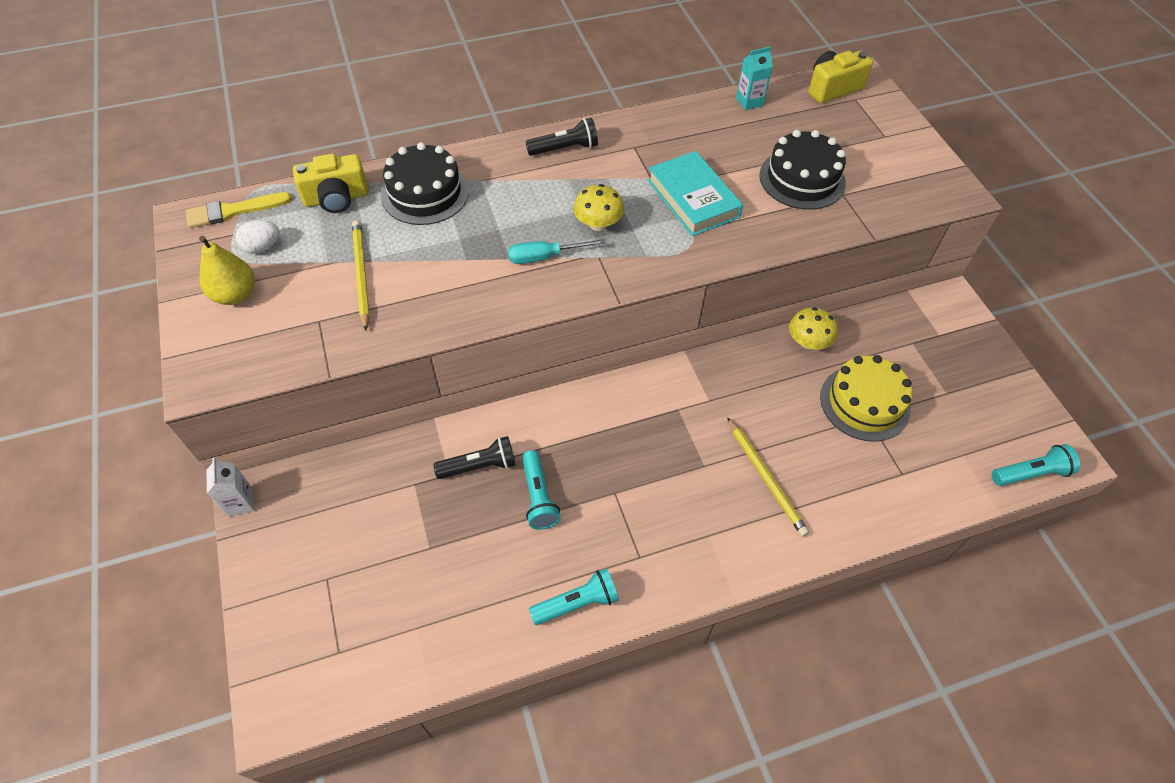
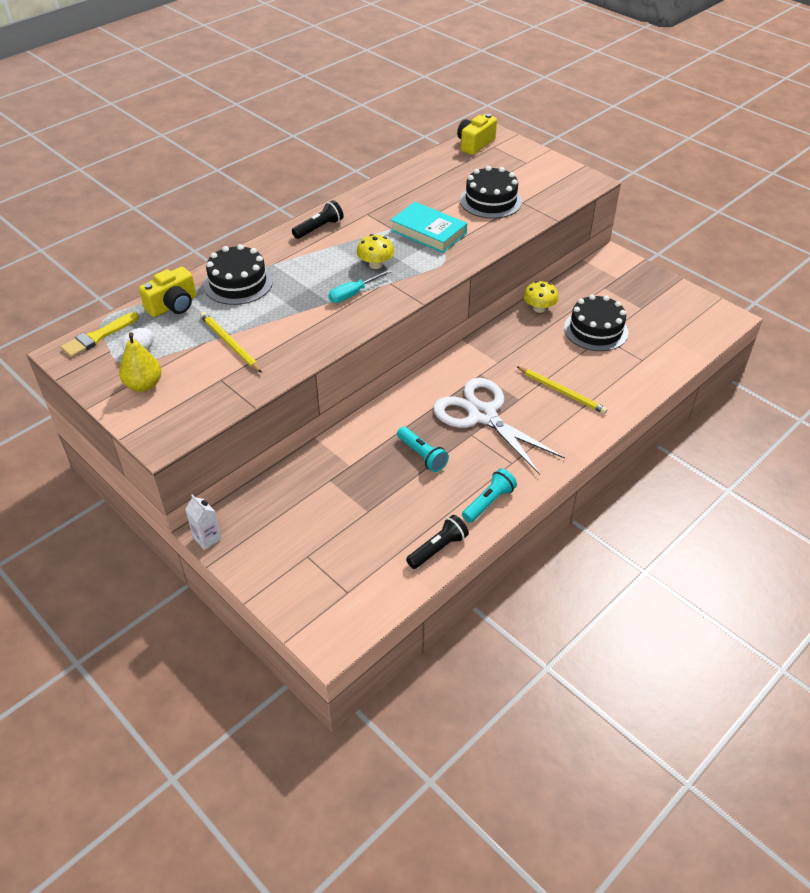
camera: 25 degrees left, 10 degrees down
(479, 466) = (368, 453): black flashlight -> black flashlight (438, 549)
(645, 470) = (482, 415): none -> white scissors
(749, 102) = (426, 166): turquoise carton -> none
(864, 403) = (596, 330): yellow cake -> black cake
(1030, 473) = (714, 333): turquoise flashlight -> none

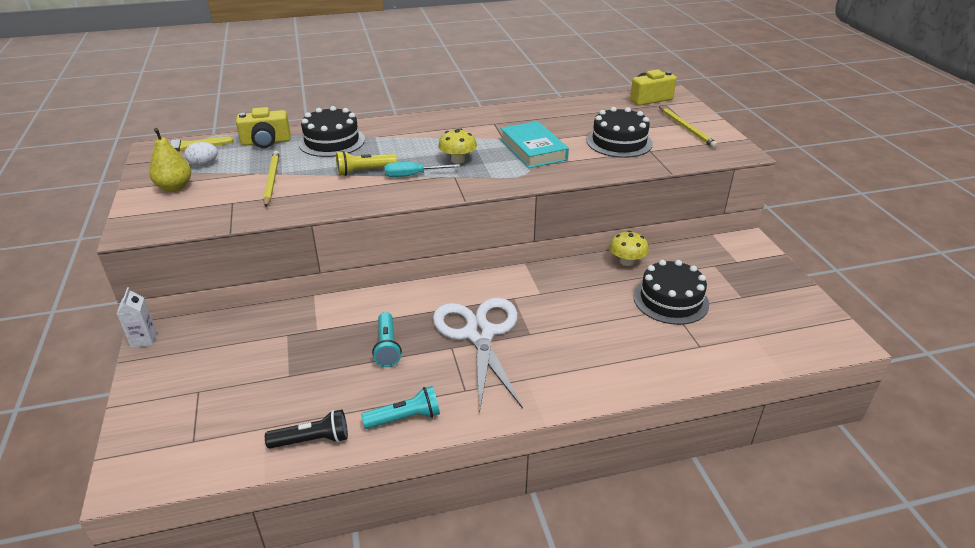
camera: 30 degrees right, 10 degrees down
(305, 304) = (364, 171): none -> yellow flashlight
(319, 228) = (441, 123): black flashlight -> none
(562, 392) = (581, 344): yellow pencil -> yellow pencil (686, 128)

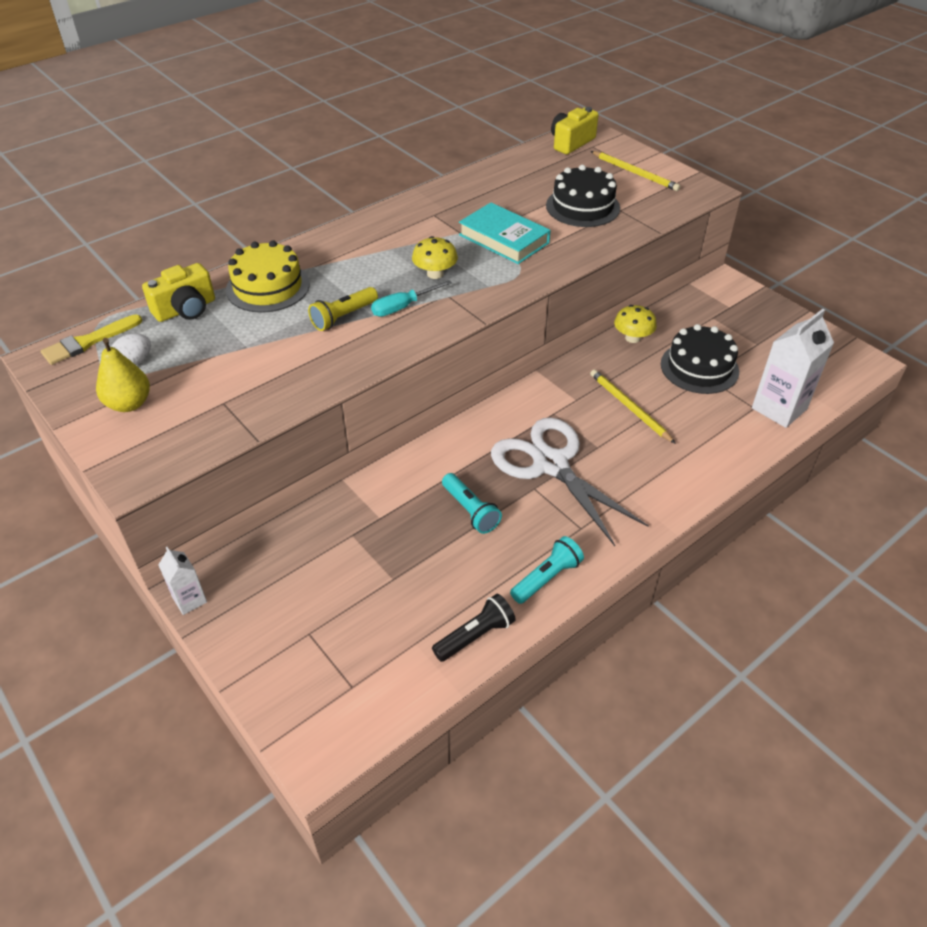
camera: 25 degrees left, 10 degrees up
(272, 180) = (243, 359): yellow pencil -> yellow pencil (629, 407)
(332, 141) = (268, 287): black cake -> yellow cake
(724, 354) = (779, 408): none -> white carton

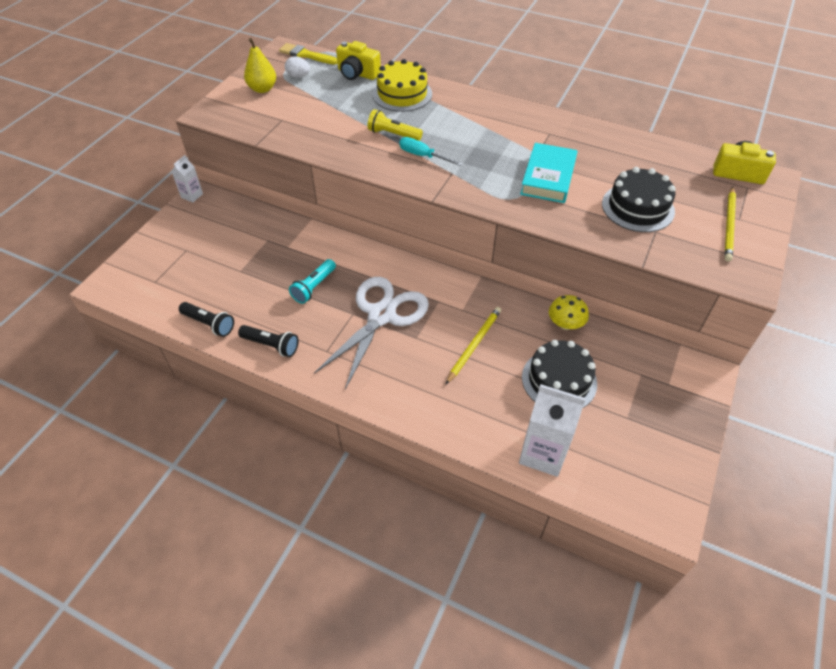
camera: 65 degrees right, 5 degrees up
(435, 274) = (473, 158): yellow mushroom -> none
(547, 578) = (271, 345): turquoise flashlight -> black flashlight

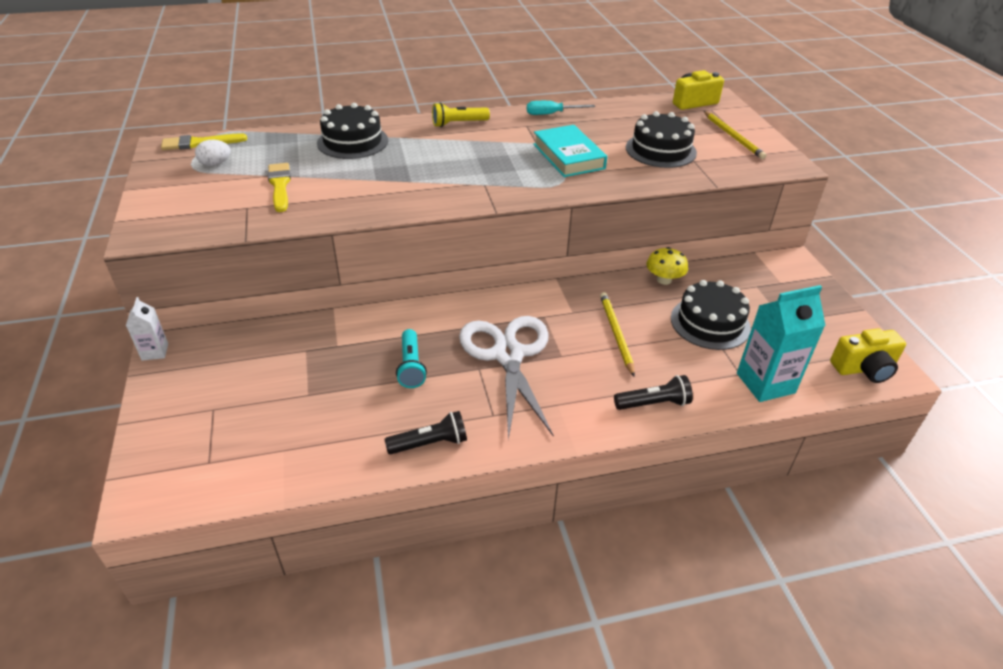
camera: 40 degrees left, 10 degrees down
(209, 324) = (333, 465): black flashlight -> black flashlight (653, 403)
(262, 89) = (185, 189): yellow pear -> none
(318, 111) = (280, 185): none -> yellow brush
(357, 74) = (282, 141): yellow camera -> yellow camera (864, 368)
(393, 134) = (388, 176): yellow flashlight -> yellow flashlight (458, 123)
(402, 94) = (352, 142): yellow cake -> black cake
(423, 156) = (440, 182): turquoise screwdriver -> turquoise screwdriver (551, 114)
(543, 453) = (765, 383): white carton -> turquoise carton

